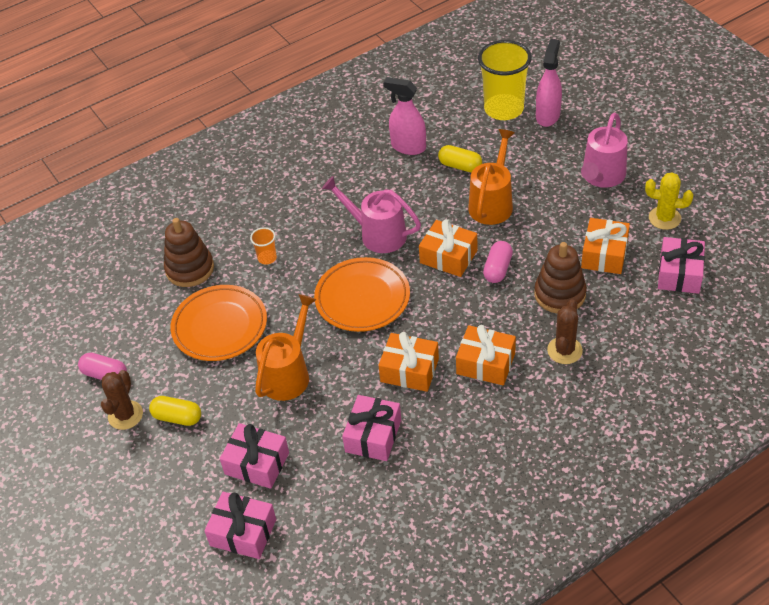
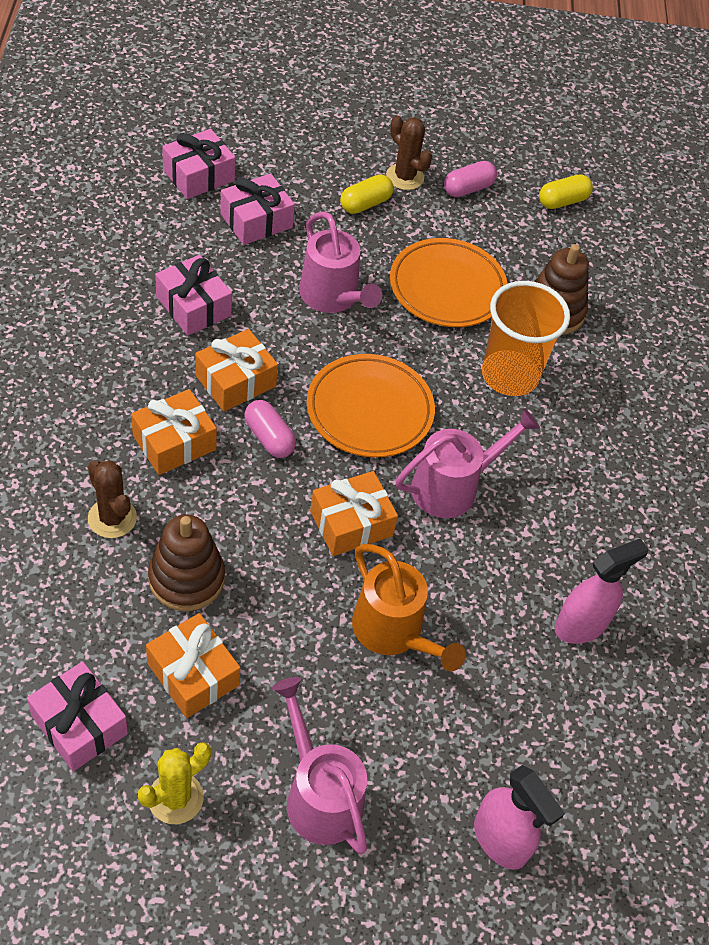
camera: 115 degrees right, 5 degrees up
(267, 258) = (509, 375): orange cup -> orange cup, size x2.27
(288, 373) = (333, 298): orange watering can -> pink watering can
(460, 166) = (492, 652): yellow capsule -> yellow capsule (562, 201)
(497, 269) = (285, 553): pink capsule -> pink capsule (269, 438)
(504, 109) = (563, 796): yellow cup -> none

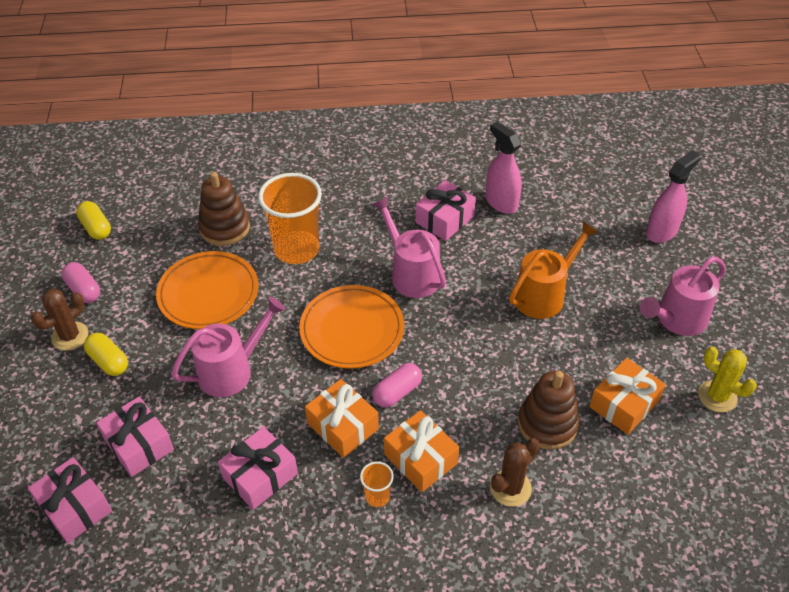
camera: 90 degrees left, 5 degrees down
(79, 724) = (693, 467): pink gift -> pink gift (444, 219)
(140, 396) = (377, 496): none -> orange cup
(351, 523) = (462, 329): orange gift -> none

